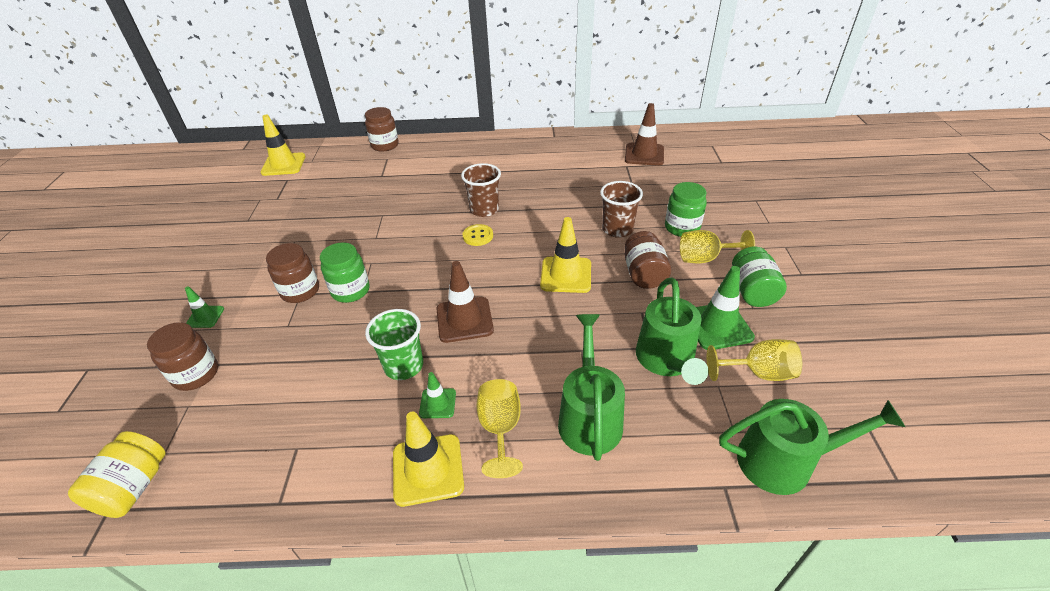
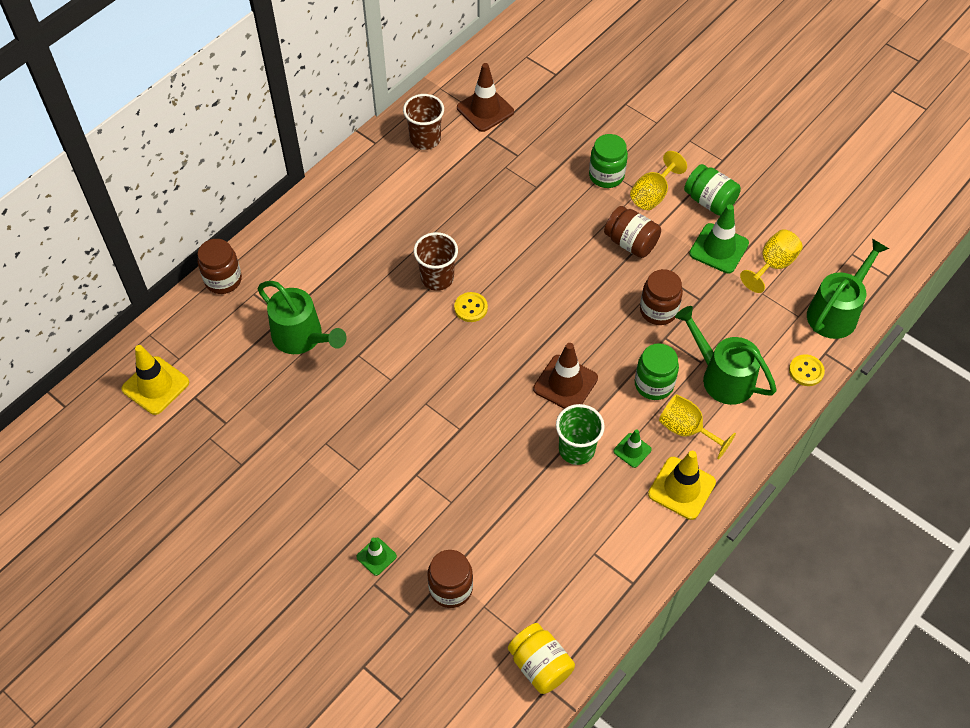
camera: 50 degrees left, 15 degrees up
(300, 291) = (412, 472): brown jar -> brown jar (658, 310)
(350, 291) = (450, 437): green jar -> green jar (654, 384)
(566, 275) = (582, 288): yellow traffic cone -> none
(617, 229) = (564, 214): brown cup -> brown cup (425, 139)
(666, 361) = (719, 301): green watering can -> green watering can (302, 338)
(681, 484) = (806, 371): none -> yellow button

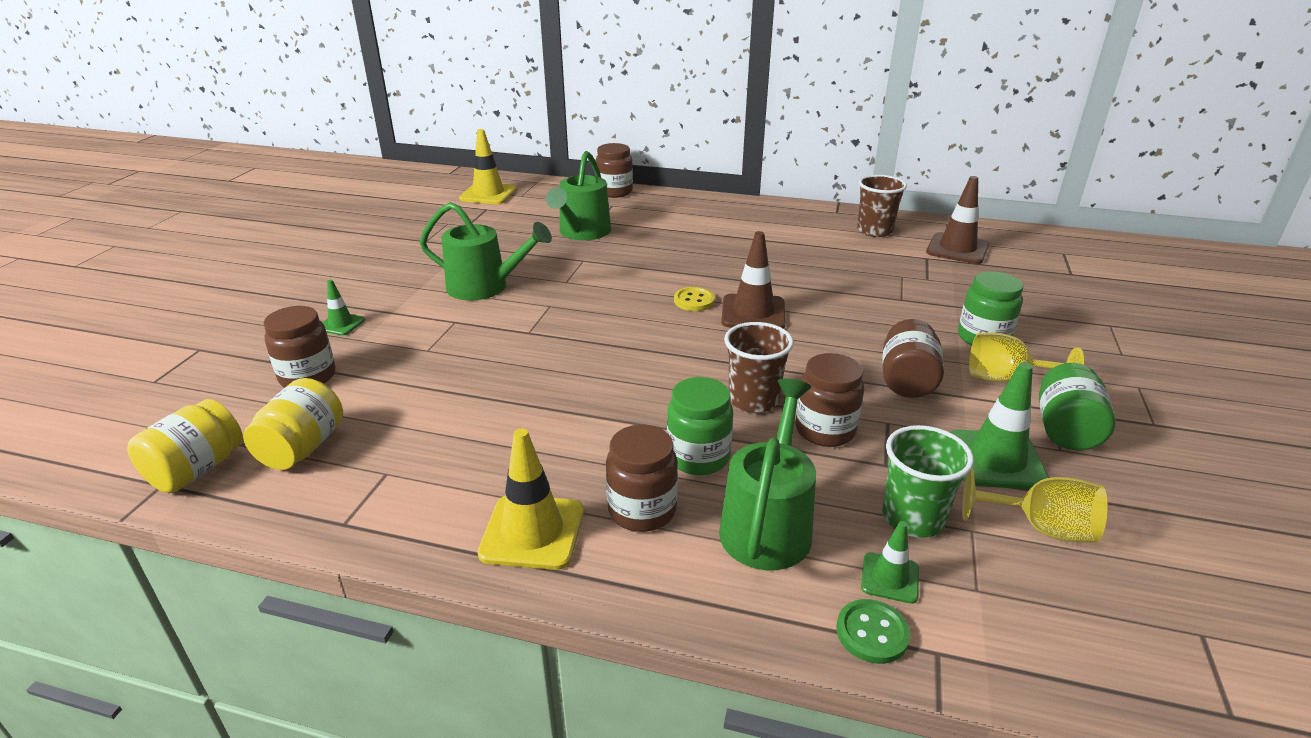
camera: 65 degrees right, 25 degrees down
(437, 278) = (713, 275): brown cup -> brown cup (753, 400)
(544, 599) = (302, 448): none -> yellow jar
(565, 383) = (642, 384): brown traffic cone -> brown traffic cone (753, 313)
(576, 449) = (547, 417): green cup -> green cup (912, 518)
(632, 450) = (573, 465): green traffic cone -> green traffic cone (890, 578)
(686, 430) = (642, 510): yellow goblet -> brown jar
(806, 371) = (872, 633): yellow button -> green button
(836, 312) = (1046, 645): green watering can -> green watering can (485, 287)

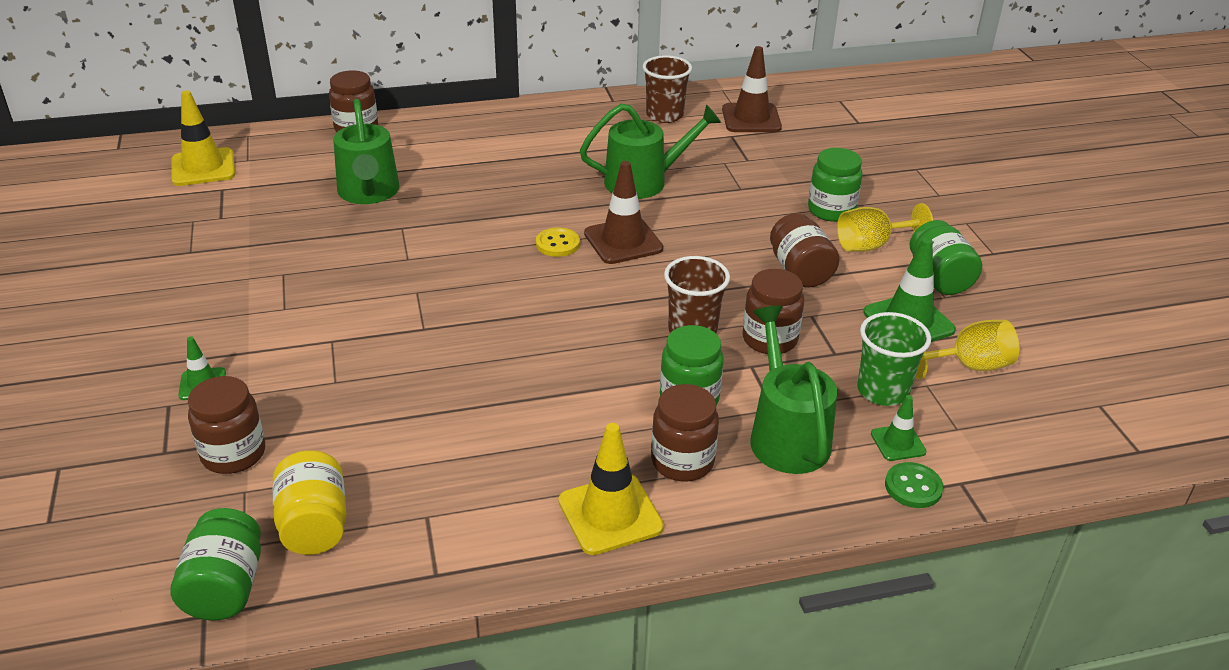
camera: 30 degrees left, 5 degrees up
(197, 470) = (225, 587): yellow jar -> green jar
(485, 287) = (325, 291): green watering can -> green watering can (644, 181)

